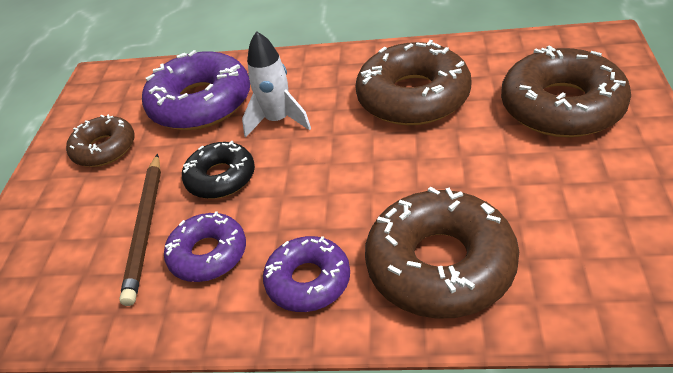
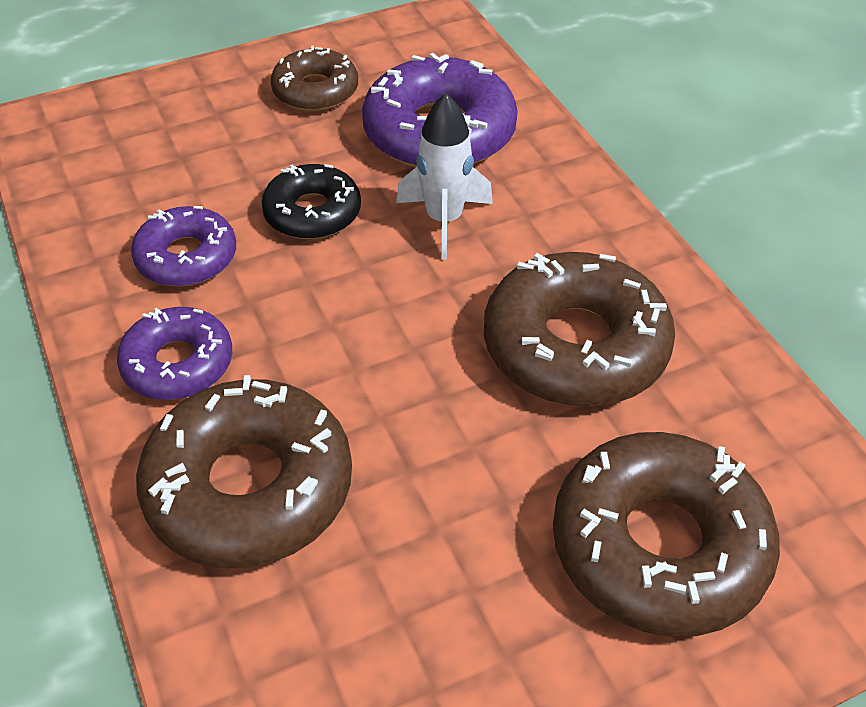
camera: 55 degrees right, 5 degrees up
(145, 228) = (206, 187): brown pencil -> none

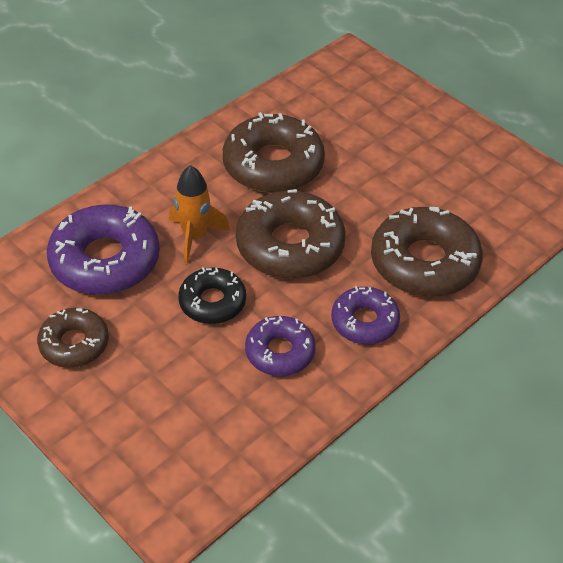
camera: 110 degrees left, 0 degrees up
(444, 220) = (195, 237): white rocket -> orange rocket
(658, 546) = (377, 122): brown donut -> brown donut (290, 245)

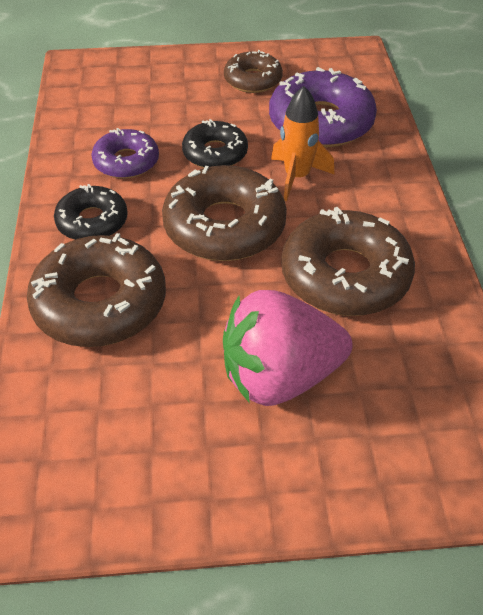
camera: 130 degrees right, 0 degrees up
(364, 322) = (92, 221): purple donut -> black donut
(380, 154) = (280, 376): none -> pink strawberry

